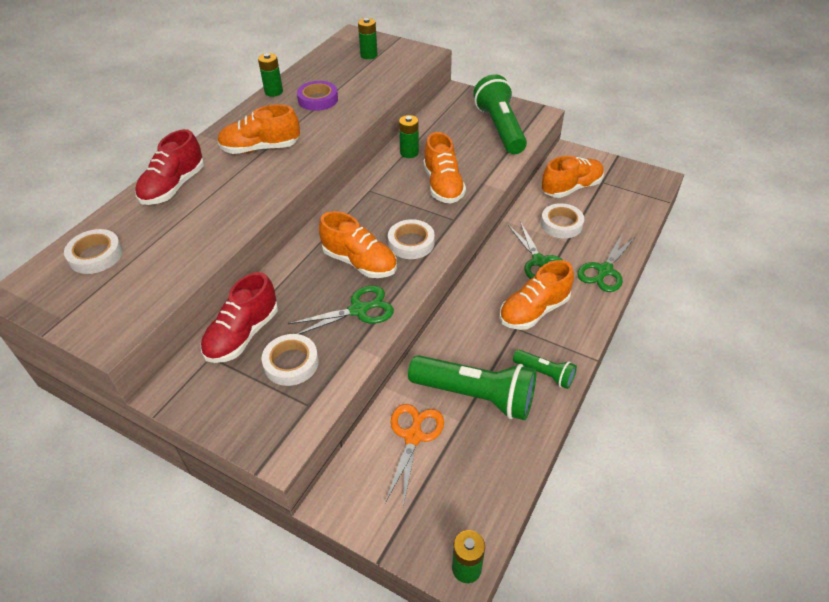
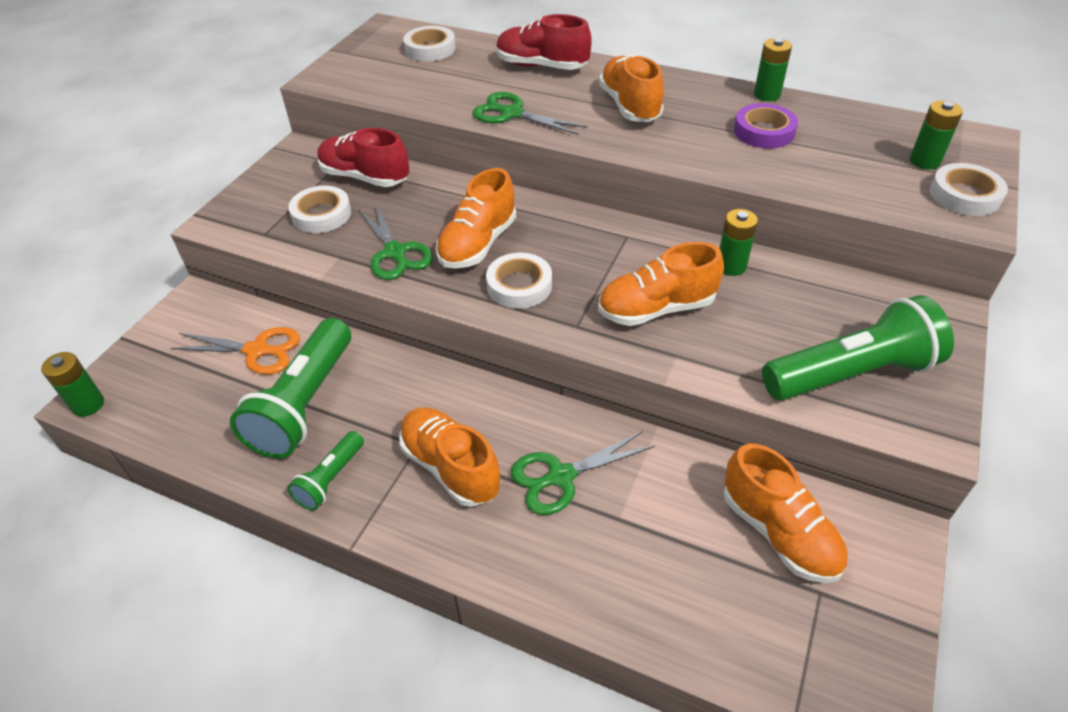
camera: 85 degrees right, 0 degrees up
(561, 224) = (664, 511): white tape -> white tape (964, 195)
(604, 270) = (550, 574): green scissors -> green scissors (512, 113)

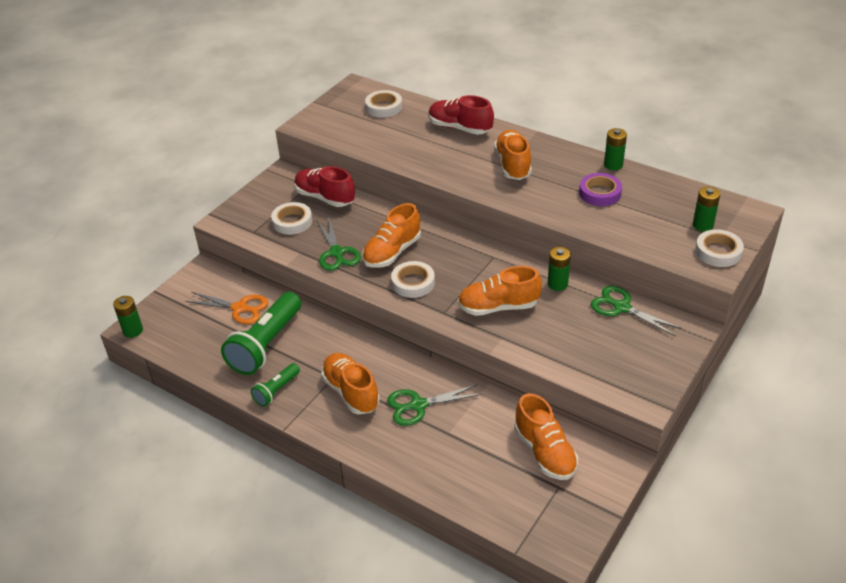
camera: 10 degrees right, 5 degrees down
(512, 113) = (429, 164): green scissors -> green scissors (621, 307)
(851, 373) = (610, 360): green flashlight -> none

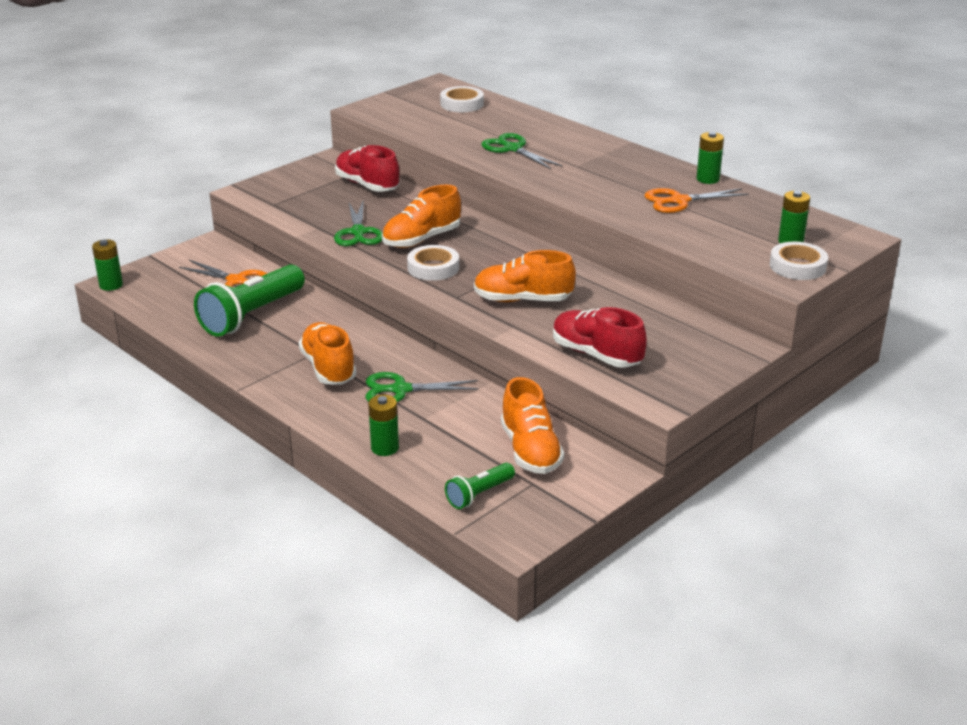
camera: 10 degrees right, 10 degrees down
(276, 390) = (245, 356): green flashlight -> green flashlight (479, 494)
(292, 222) = (320, 201): white tape -> none
(460, 128) = (541, 130): red shoe -> red shoe (596, 355)
(513, 165) = (587, 167): orange shoe -> none
(557, 284) = (602, 289): green battery -> green battery (385, 448)
(600, 193) = (679, 201): purple tape -> orange scissors
(621, 307) = (670, 318): green scissors -> green scissors (512, 149)

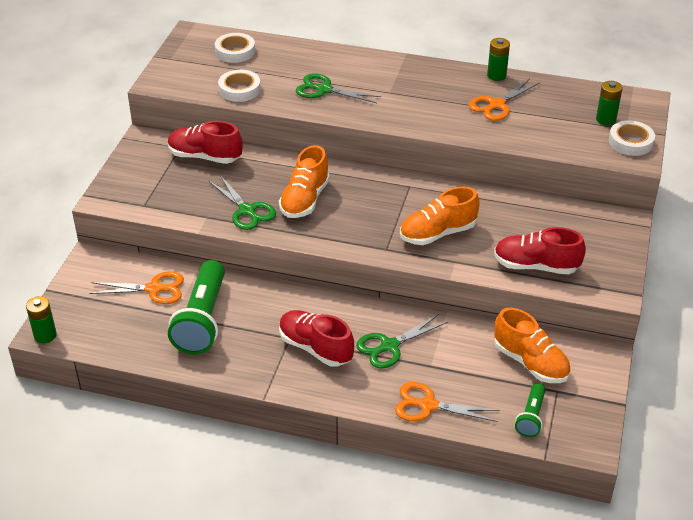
camera: 30 degrees left, 10 degrees up
(328, 368) = (315, 348): orange shoe -> red shoe
(385, 448) = (428, 405): green battery -> orange scissors
(433, 268) = (341, 226): white tape -> white tape (239, 89)

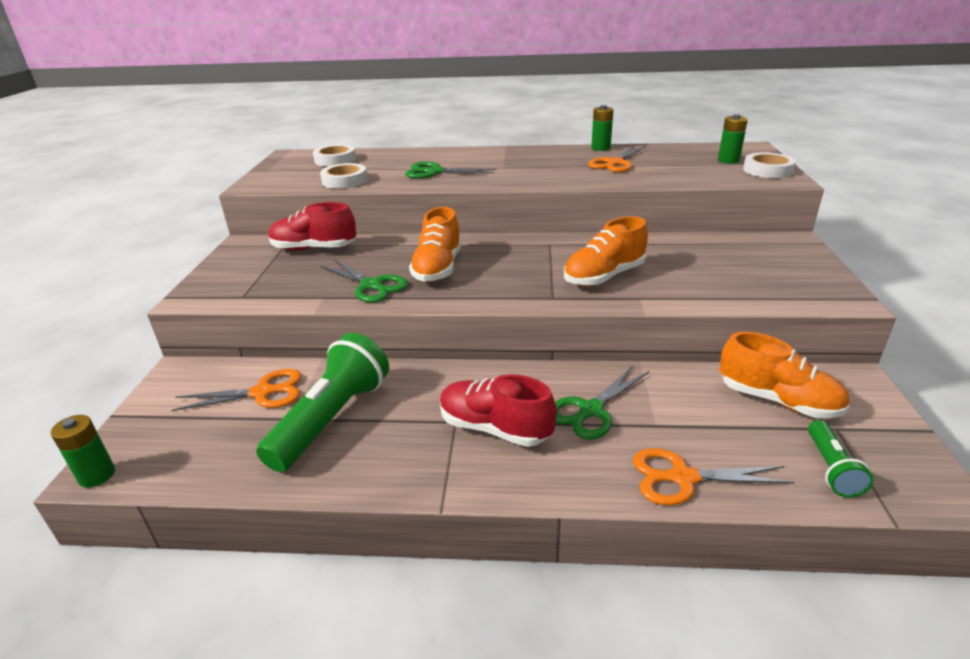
camera: 10 degrees left, 10 degrees down
(202, 320) = (332, 419): green flashlight -> green flashlight turned 150 degrees counterclockwise
(536, 266) = (735, 289): red shoe -> none

